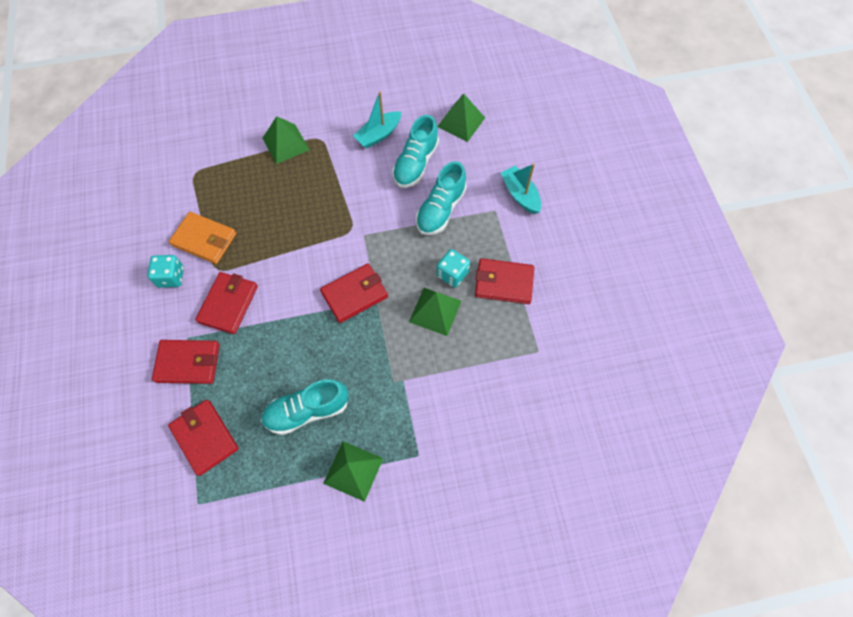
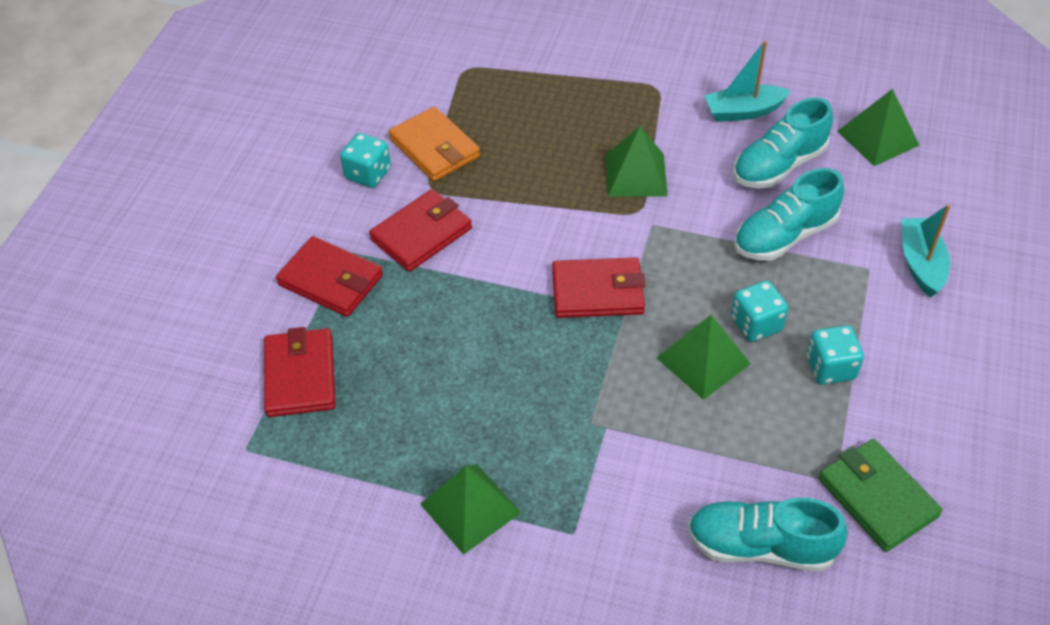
camera: 30 degrees right, 15 degrees down
(285, 144) = (606, 77): green pyramid -> green pyramid (636, 175)
(307, 411) = (450, 405): turquoise shoe -> turquoise shoe (760, 546)
(504, 283) = (830, 368): red wallet -> turquoise dice
(563, 350) = (877, 497): none -> green wallet

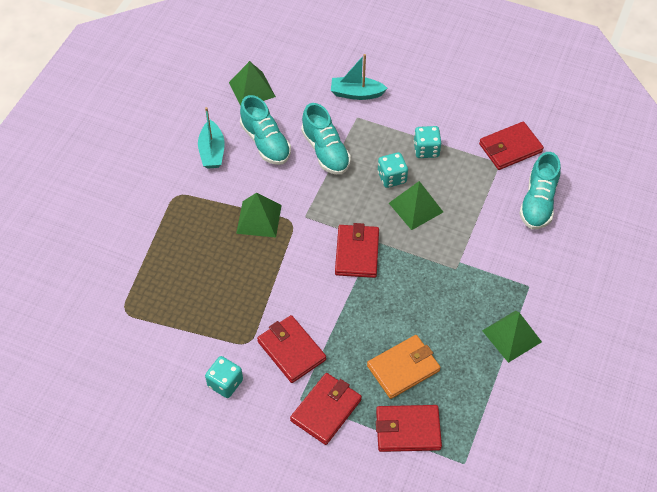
camera: 85 degrees left, 5 degrees up
(434, 148) = (207, 337): orange wallet -> orange wallet (403, 368)
(877, 497) = (510, 148): green wallet -> red wallet

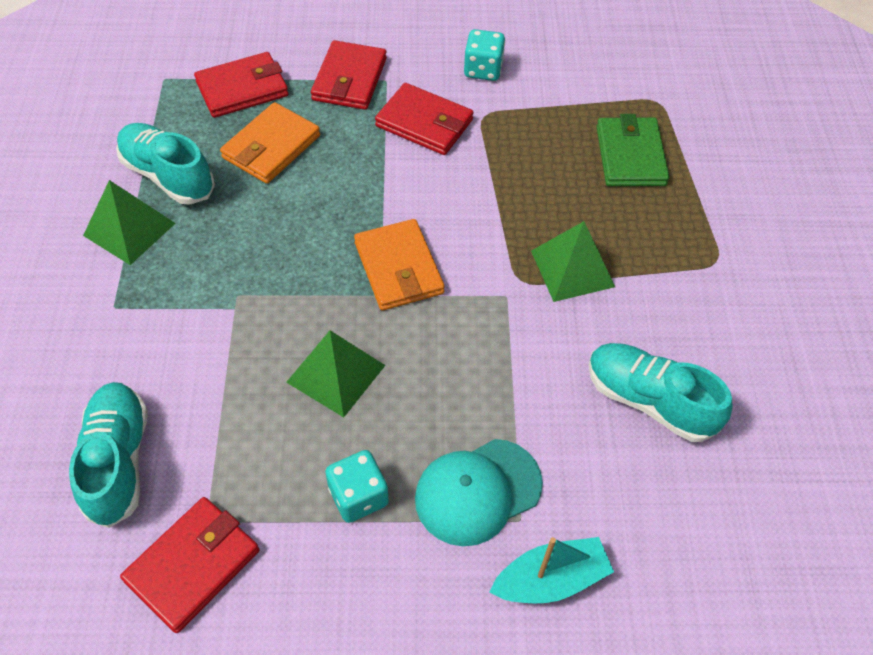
camera: 155 degrees right, 0 degrees up
(174, 277) = (630, 156): none -> green wallet
(212, 151) = (722, 351): turquoise boat -> none
(252, 89) = (751, 505): green pyramid -> none
(325, 151) = (538, 423): turquoise shoe -> turquoise shoe (168, 176)
(357, 253) = (398, 268): red wallet -> orange wallet
(370, 134) = (477, 491): none -> turquoise cap
(392, 177) = (399, 414): turquoise dice -> none

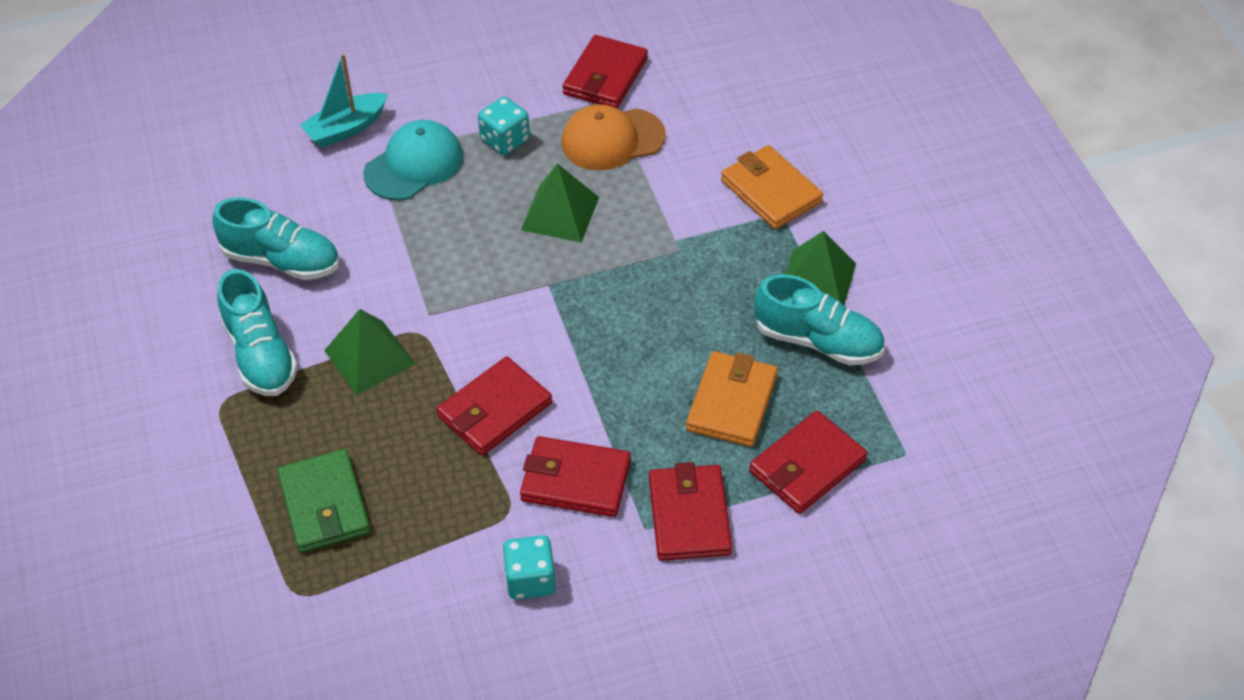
camera: 165 degrees right, 5 degrees down
(118, 461) = (699, 116): turquoise shoe -> turquoise shoe (260, 354)
(234, 457) = (612, 139): none -> orange cap
(398, 268) = (541, 312): orange wallet -> orange wallet (771, 191)
(471, 192) = (495, 410): none -> red wallet

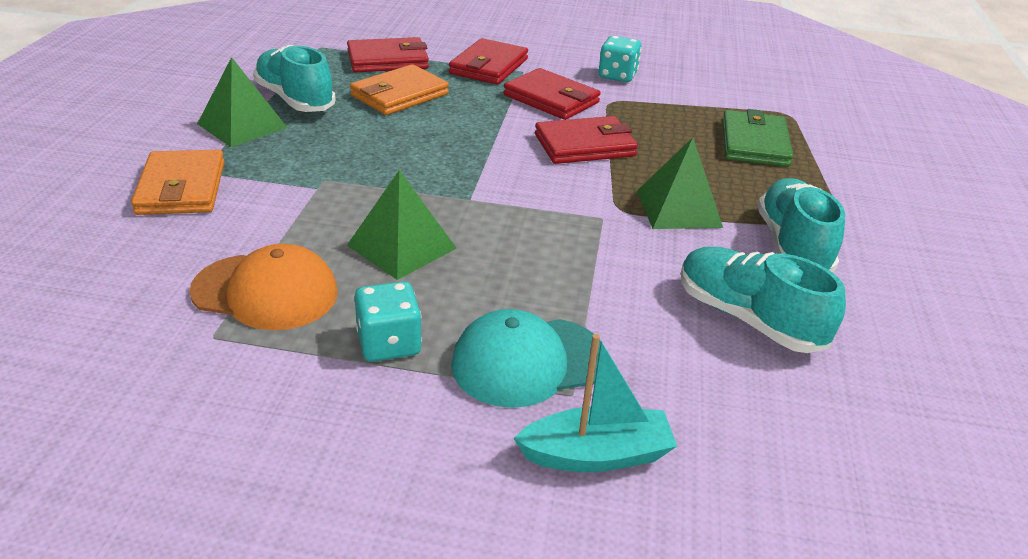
camera: 155 degrees left, 15 degrees down
(605, 76) = (177, 370): red wallet -> none

